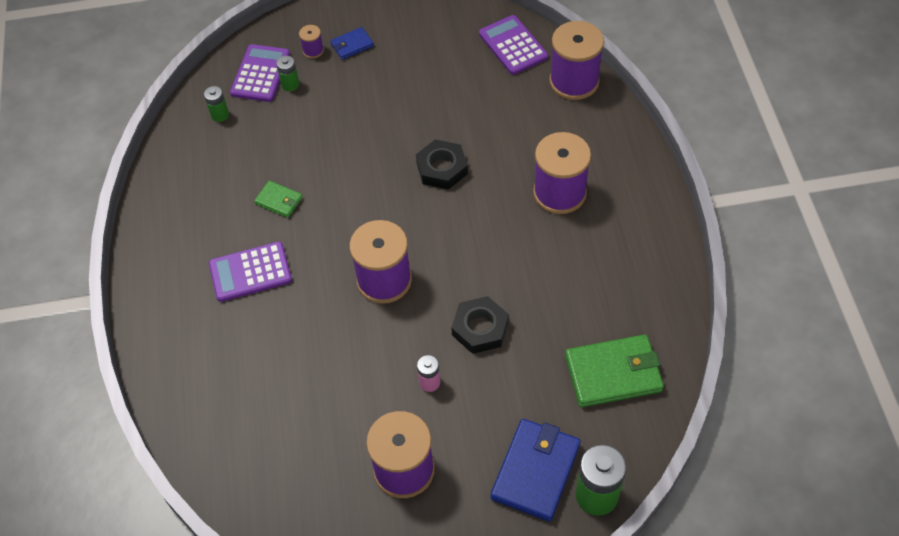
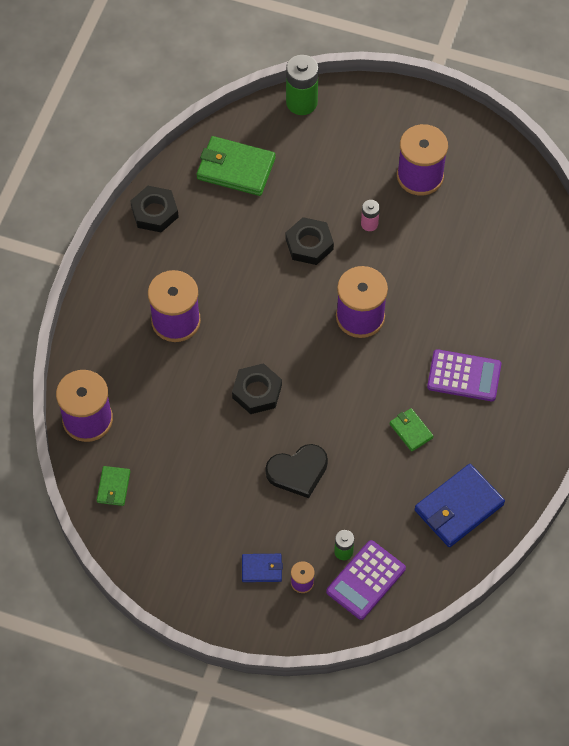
camera: 155 degrees left, 5 degrees up
(220, 115) = (425, 550): green battery -> none
(364, 124) = (298, 471): none -> black heart
(513, 45) = (113, 487): purple calculator -> green wallet
(535, 471) = (332, 134): blue wallet -> blue wallet (459, 508)
(660, 284) = (154, 212): none -> black nut

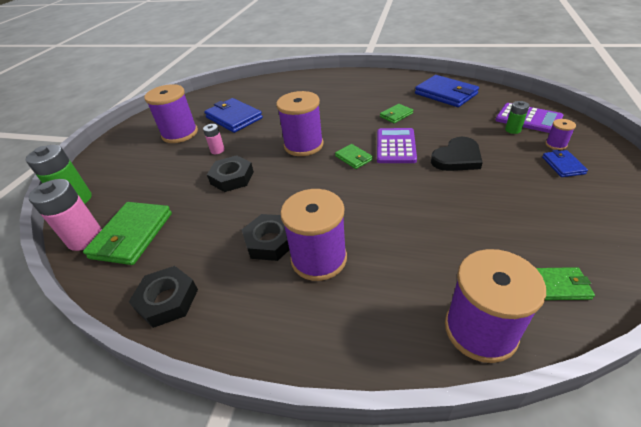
camera: 90 degrees left, 20 degrees down
(239, 130) = (85, 238): none -> pink battery
(257, 391) = (388, 189): black nut -> black nut (270, 241)
(298, 471) = (457, 158): black heart -> black heart turned 75 degrees clockwise
(321, 367) = (353, 158): none -> green wallet
(448, 235) = (234, 118): none -> blue wallet
(464, 376) = (346, 102): purple calculator -> purple calculator (395, 146)

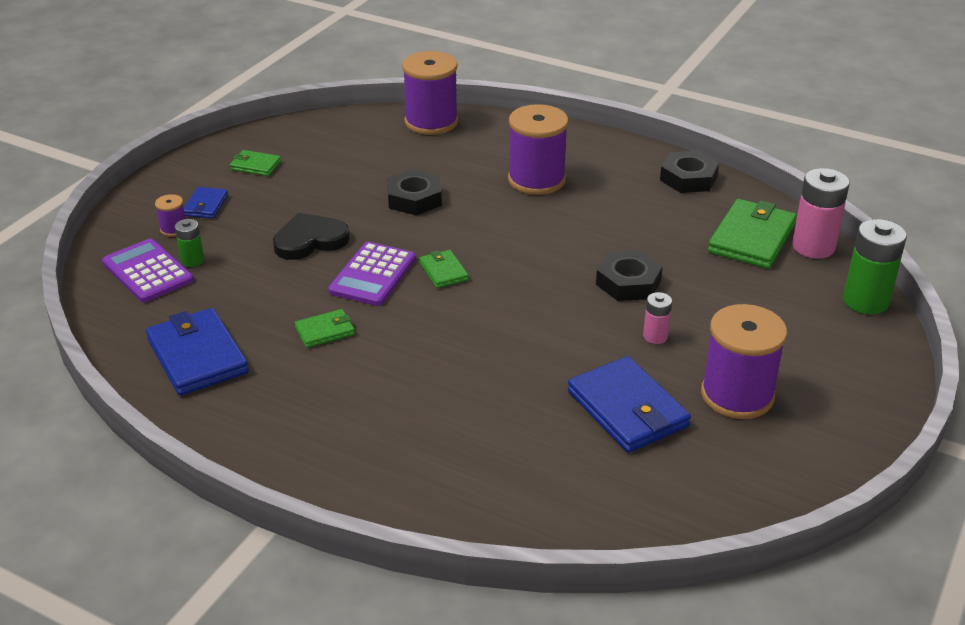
camera: 170 degrees left, 5 degrees down
(270, 241) = (583, 202): black nut -> black nut (414, 198)
(303, 145) = (508, 310): purple spool -> none
(558, 285) = (347, 130): green wallet -> green wallet (255, 166)

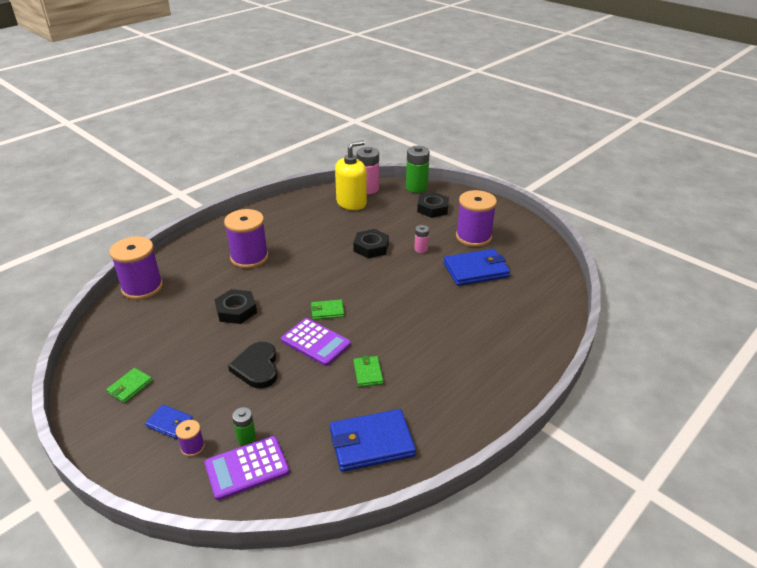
camera: 75 degrees left, 0 degrees up
(688, 178) = (284, 207): black nut -> black nut (432, 208)
(751, 238) = (351, 203): green wallet -> yellow soap dispenser

